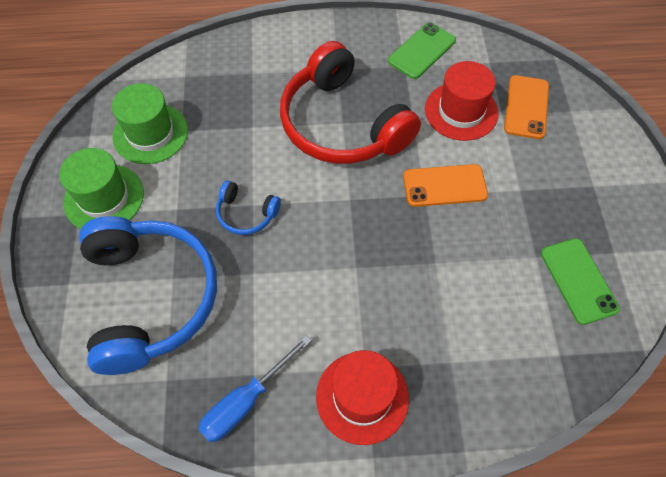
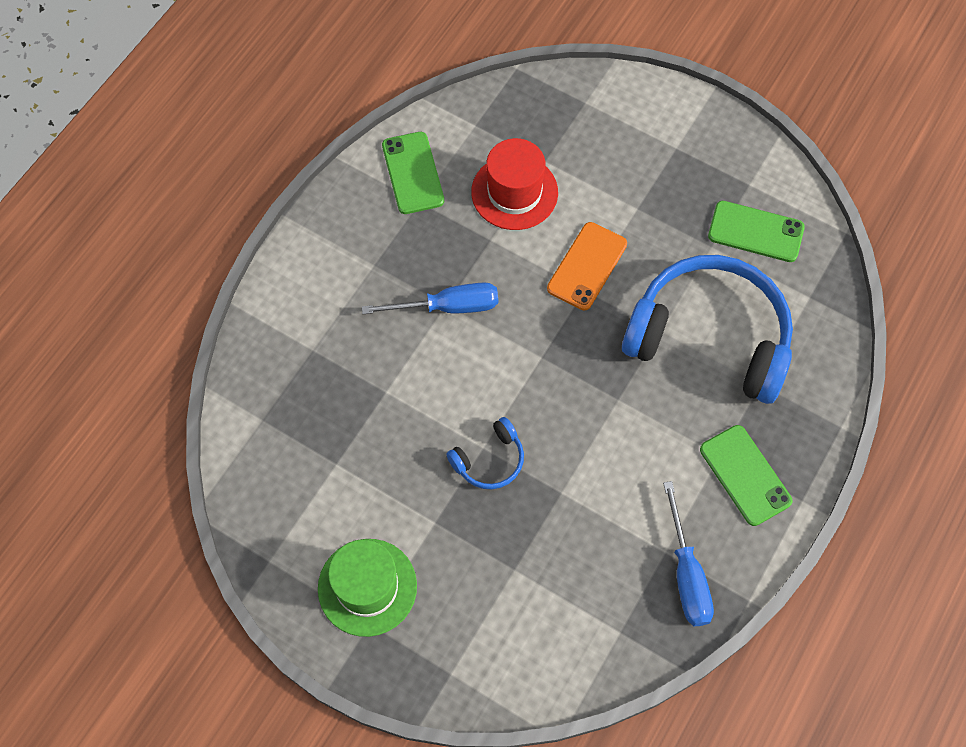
camera: 55 degrees left, 5 degrees up
(150, 133) = (316, 497): green hat -> none
(151, 298) = (522, 601): blue headphones -> blue headphones (709, 337)
(342, 124) = (447, 307): red headphones -> blue screwdriver
(362, 397) = (745, 475): red hat -> green phone
(526, 107) = (553, 135): orange phone -> none

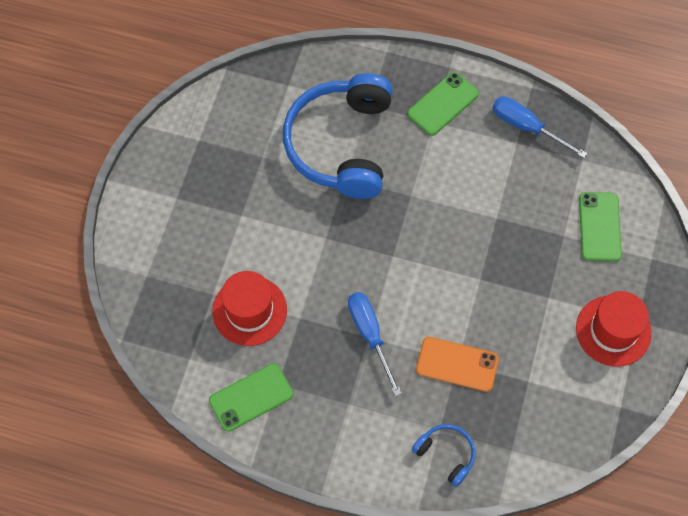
camera: 105 degrees left, 0 degrees up
(367, 587) = (613, 331): green hat -> red hat
(489, 460) = (488, 272): blue headphones -> blue headphones (446, 454)
(587, 266) = (304, 240): orange phone -> orange phone (457, 364)
(686, 573) = (526, 127): blue screwdriver -> blue screwdriver turned 120 degrees counterclockwise
(755, 232) = (241, 129): green phone -> green phone (599, 227)

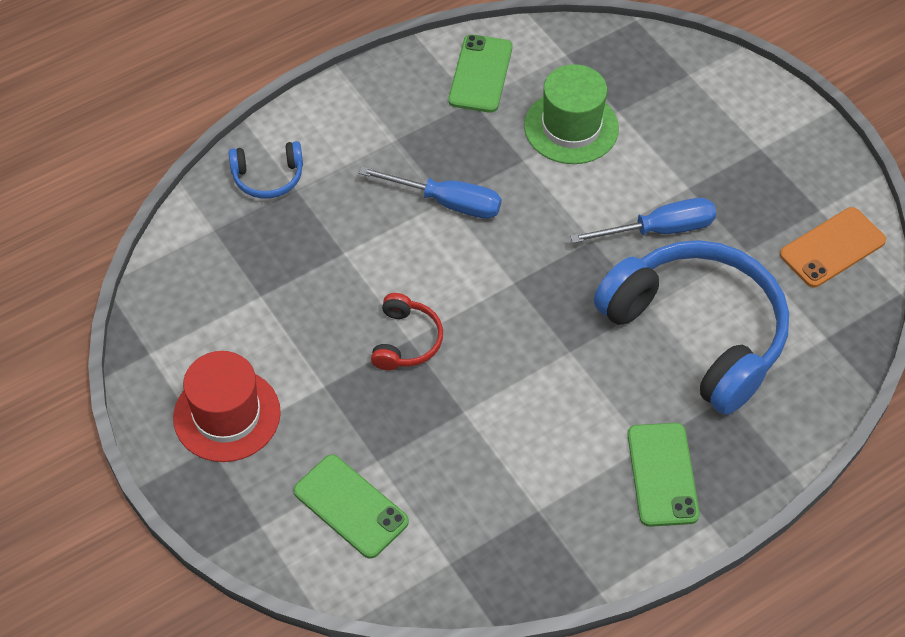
camera: 130 degrees right, 10 degrees down
(249, 310) = (571, 127): red hat -> green hat
(457, 364) = (342, 250): orange phone -> orange phone (832, 248)
(482, 280) = (406, 341): none -> red headphones
(526, 127) = (549, 539): blue screwdriver -> blue screwdriver (659, 230)

